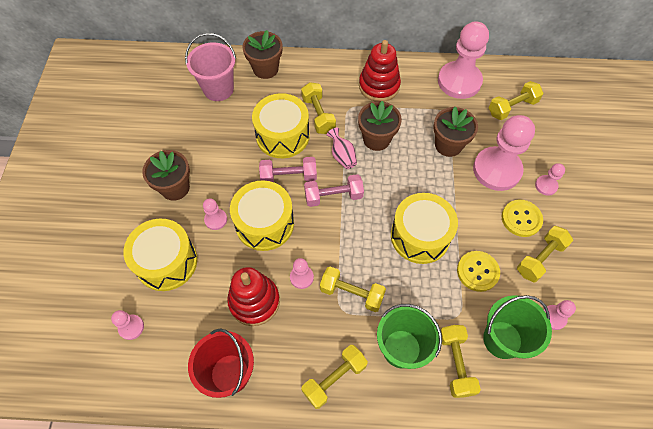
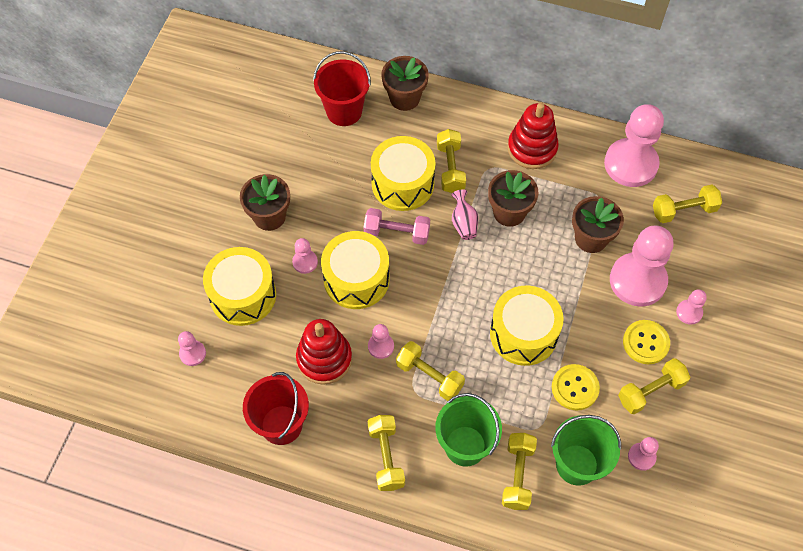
camera: 15 degrees right, 0 degrees up
(218, 89) = (344, 111): pink bucket -> red bucket
(333, 196) = (440, 267): pink dumbbell -> none
(334, 378) = (386, 457): yellow dumbbell -> yellow dumbbell turned 75 degrees counterclockwise

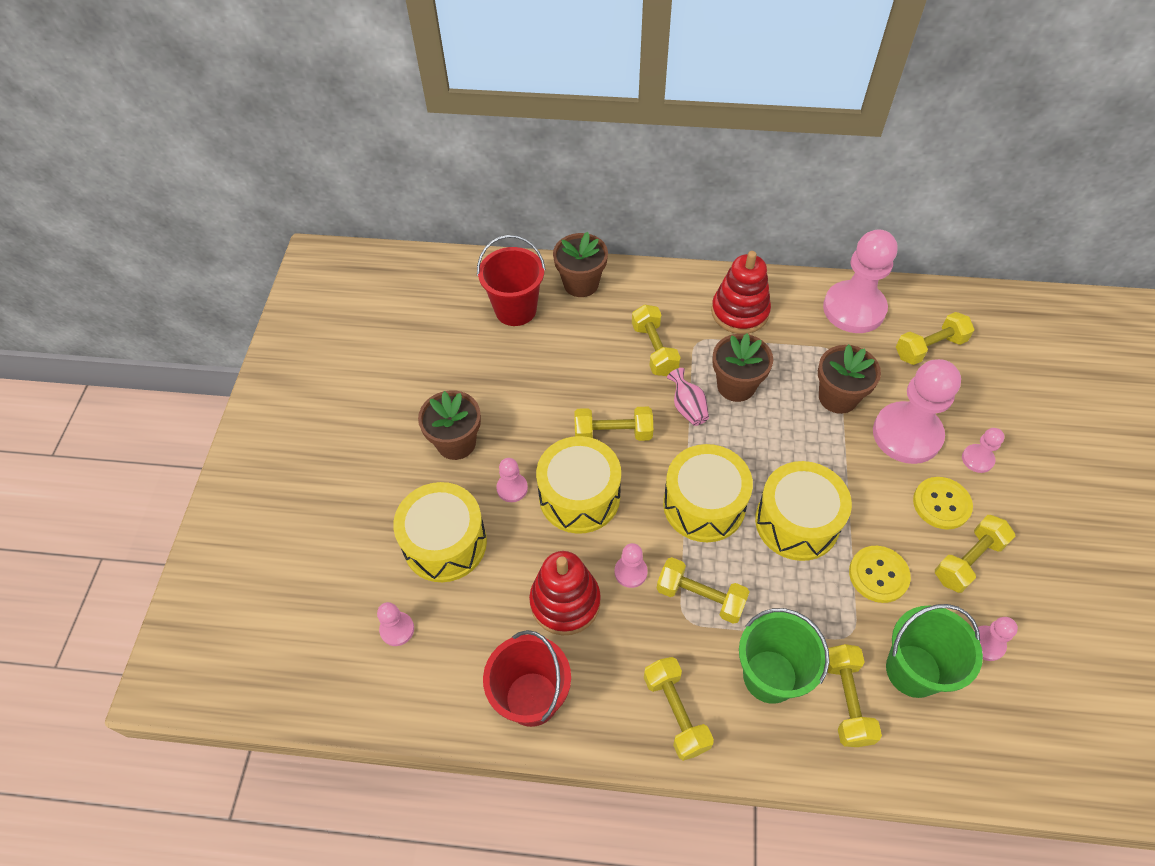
camera: 10 degrees left, 5 degrees down
(397, 233) = (613, 433): pink dumbbell -> yellow dumbbell
(402, 183) = (604, 376): yellow drum -> yellow drum (704, 505)

